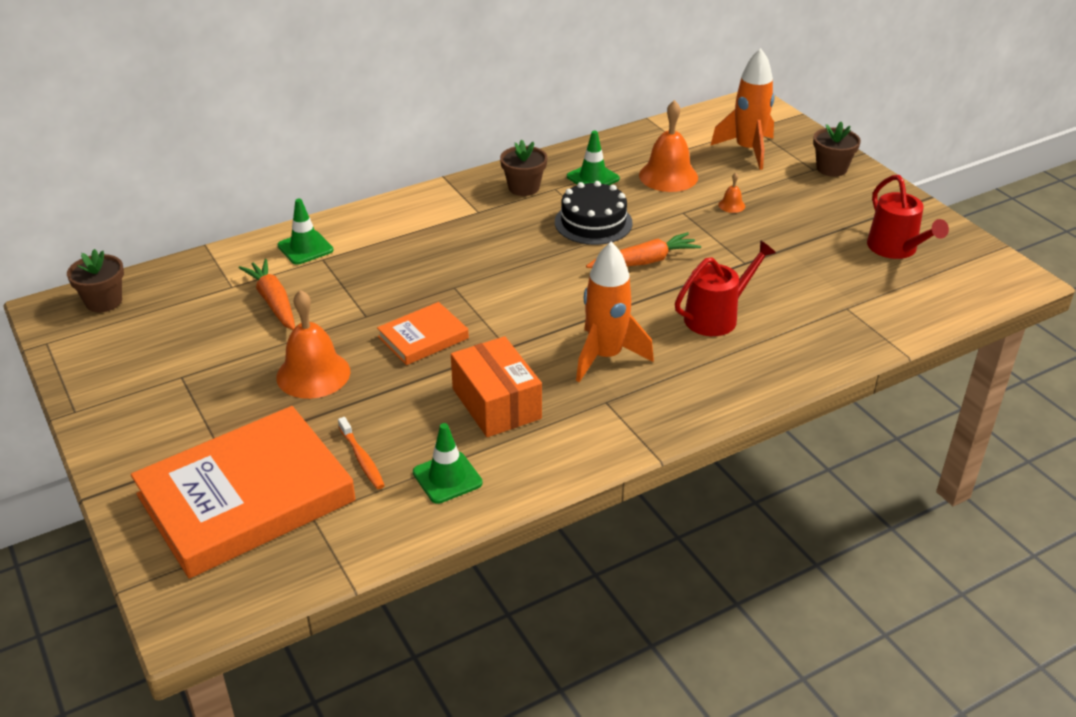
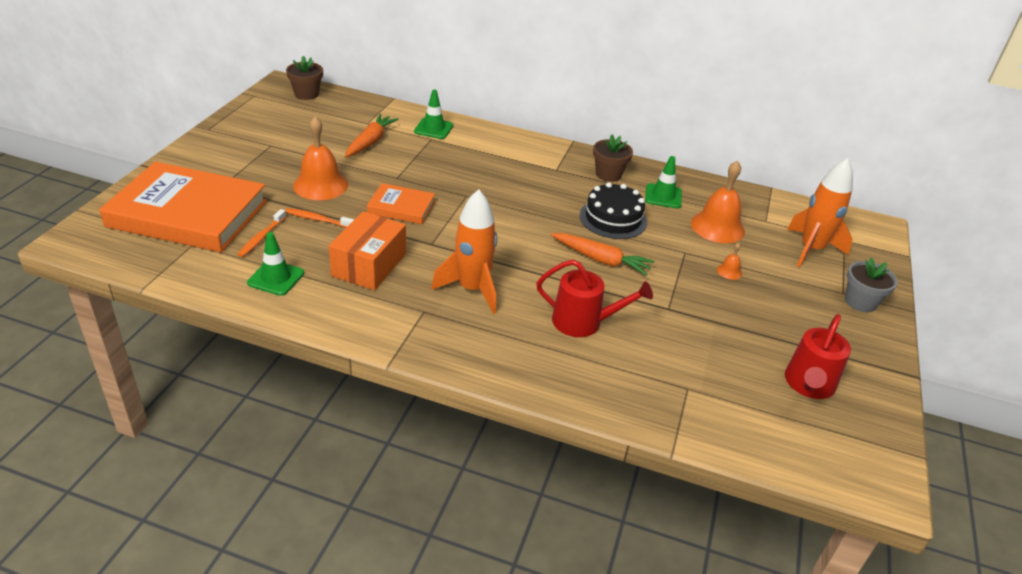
camera: 45 degrees right, 0 degrees up
(377, 404) = (318, 220): none -> orange toothbrush
(831, 168) = (860, 302): brown flower pot -> grey flower pot

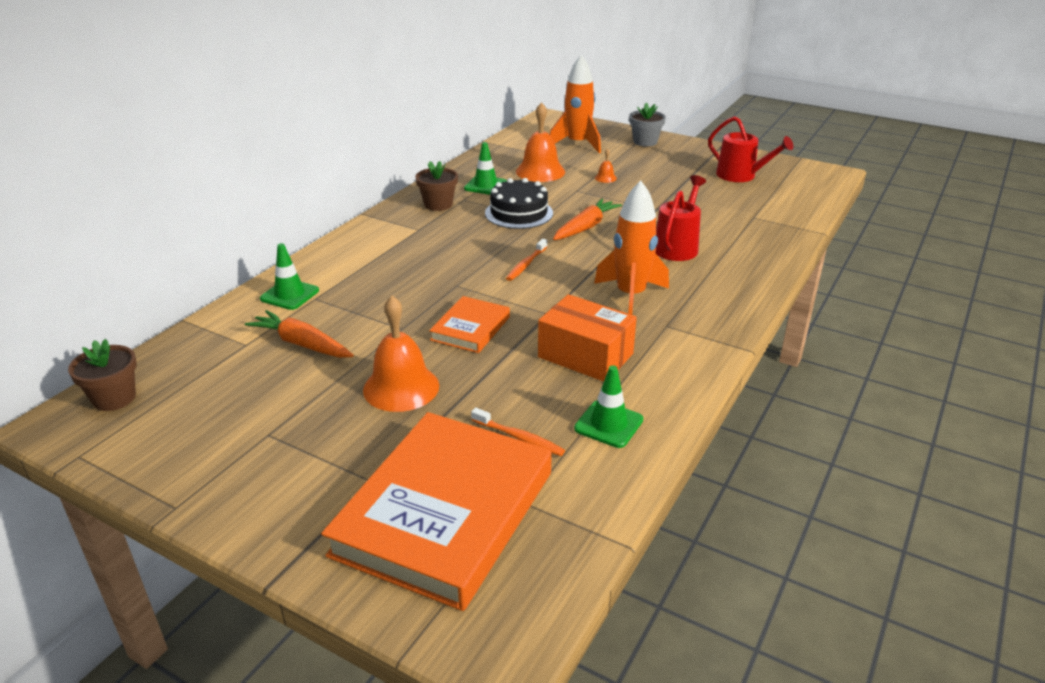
camera: 75 degrees left, 5 degrees down
(318, 220) = (485, 390): orange toothbrush -> orange toothbrush (526, 264)

